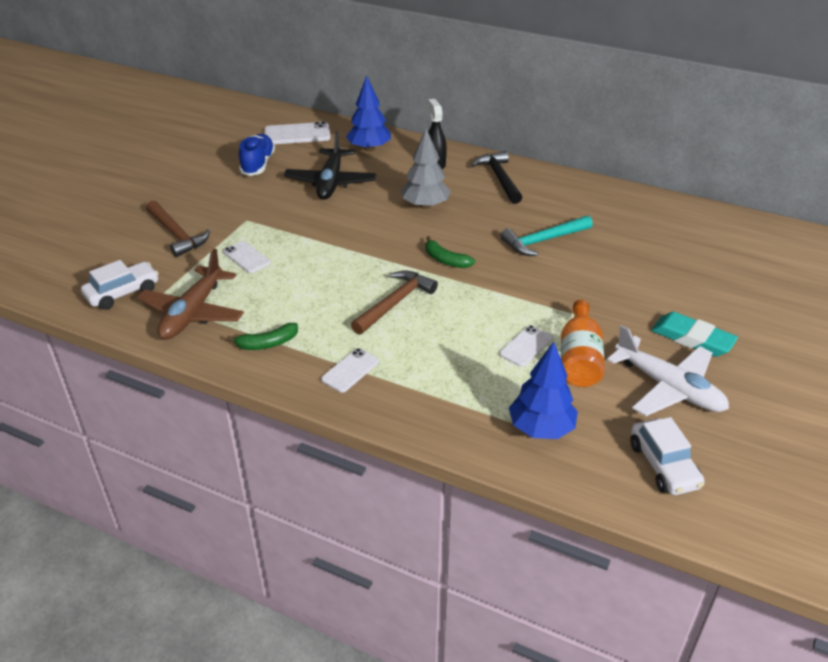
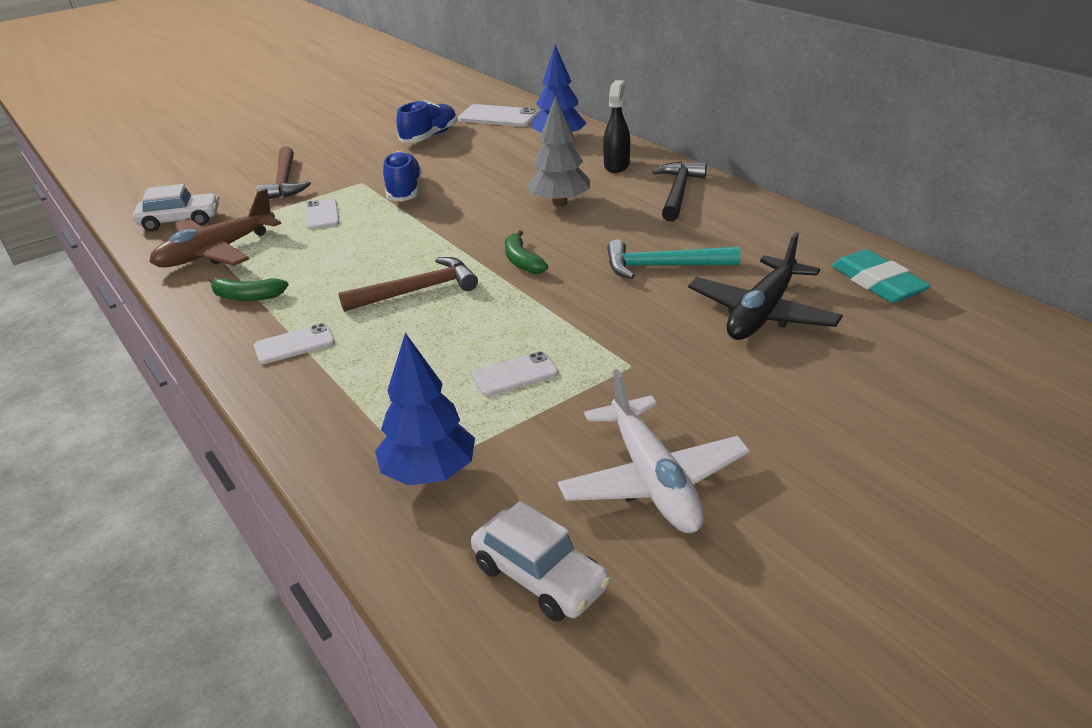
camera: 30 degrees right, 5 degrees down
(292, 220) = (404, 191): none -> blue shoe
(331, 182) = (483, 164): black plane -> black plane (762, 313)
(579, 359) = (566, 408): orange bottle -> none
(663, 465) = (540, 577): white car -> white car turned 60 degrees counterclockwise
(692, 339) = (752, 429): turquoise eraser -> turquoise eraser (877, 283)

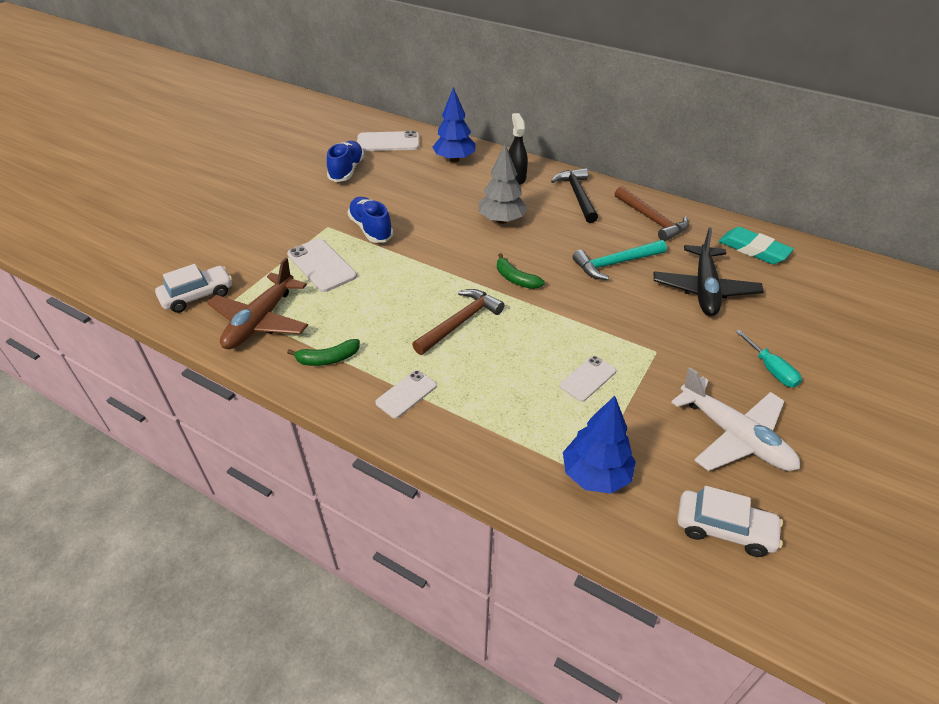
camera: 25 degrees left, 10 degrees up
(284, 182) = (259, 238): brown hammer -> brown hammer (651, 220)
(322, 214) = (321, 265): white phone -> white phone, size x1.58
(778, 419) = (771, 369): none -> turquoise screwdriver

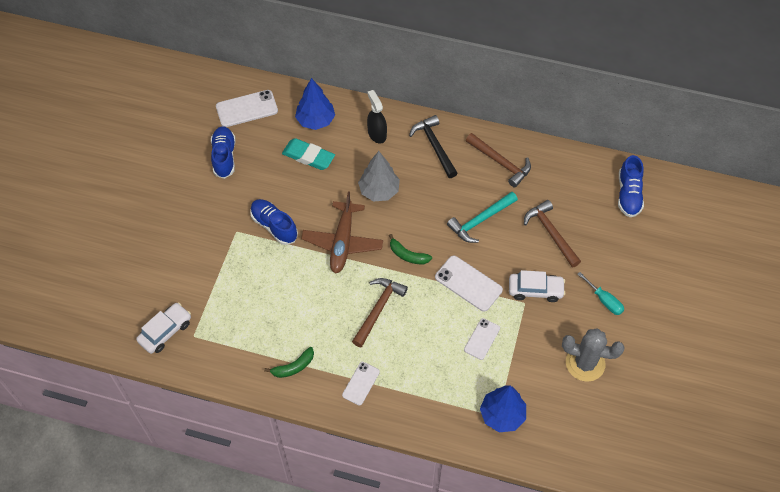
camera: 15 degrees left, 15 degrees up
(260, 321) = (227, 344): brown plane -> brown plane (342, 242)
(321, 265) = (250, 276): white phone -> white phone (468, 283)
(704, 289) = (551, 233): black plane -> brown hammer
(724, 529) = (585, 433): white car -> white car (535, 290)
(735, 436) = (585, 363): white plane -> grey cactus
(753, 250) = (583, 180): turquoise eraser -> turquoise eraser (308, 156)
(812, 271) = (628, 194): none -> blue shoe

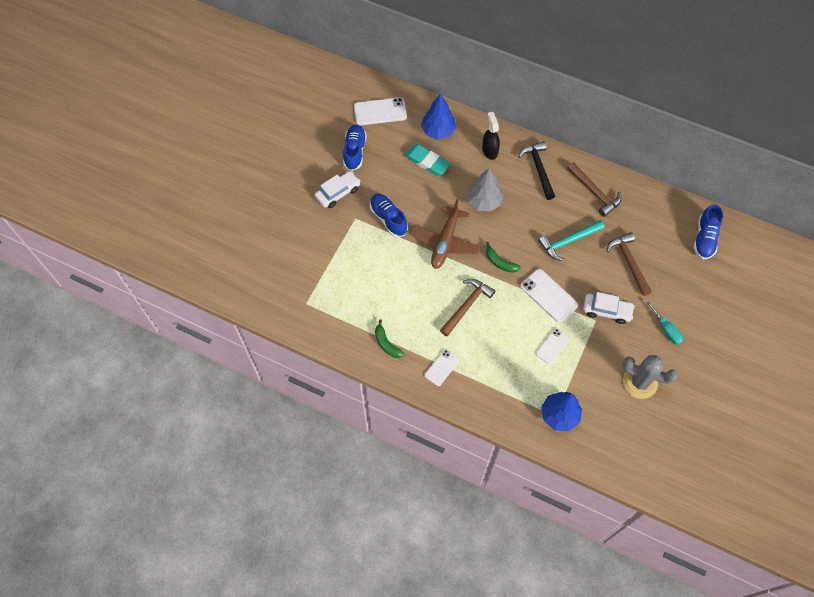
camera: 10 degrees right, 5 degrees up
(165, 331) = (283, 296): white car -> white car (338, 193)
(293, 367) = (386, 344): green banana -> green banana turned 75 degrees clockwise

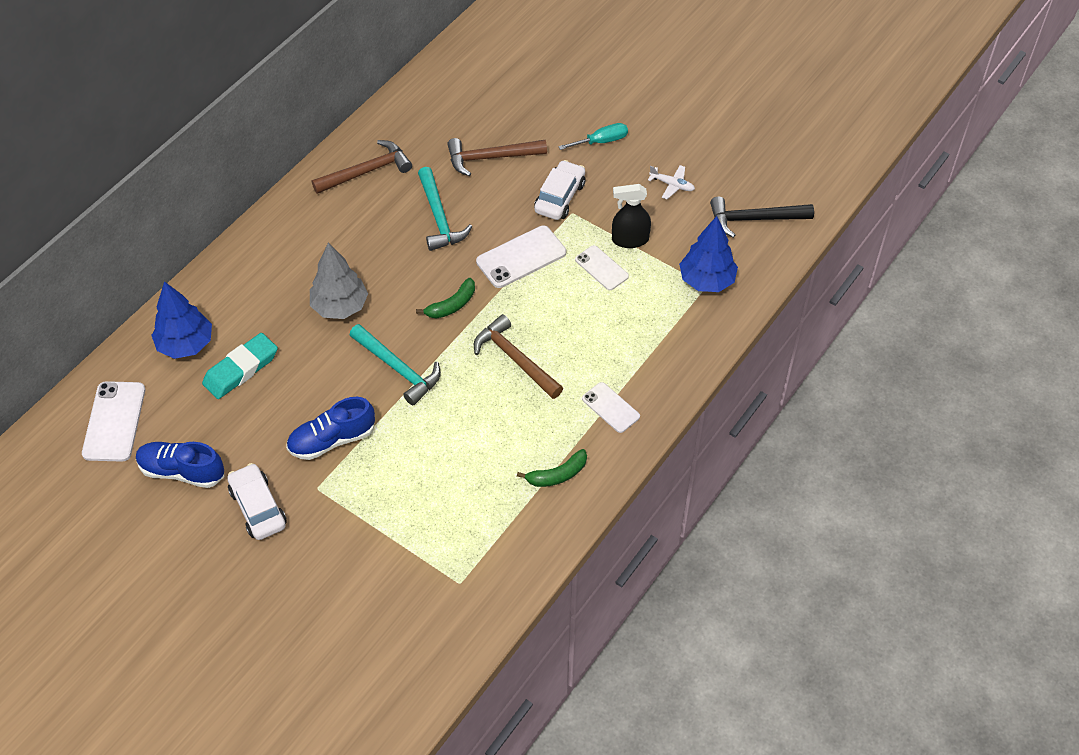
camera: 80 degrees left, 10 degrees down
(445, 242) = (398, 369): brown plane -> turquoise hammer
(489, 150) = (249, 283): black spray bottle -> black spray bottle (629, 240)
(539, 169) = (304, 228): black hammer -> black hammer (754, 219)
(640, 382) = (672, 185): grey cactus -> white plane
(704, 238) = (475, 72): blue shoe -> none

